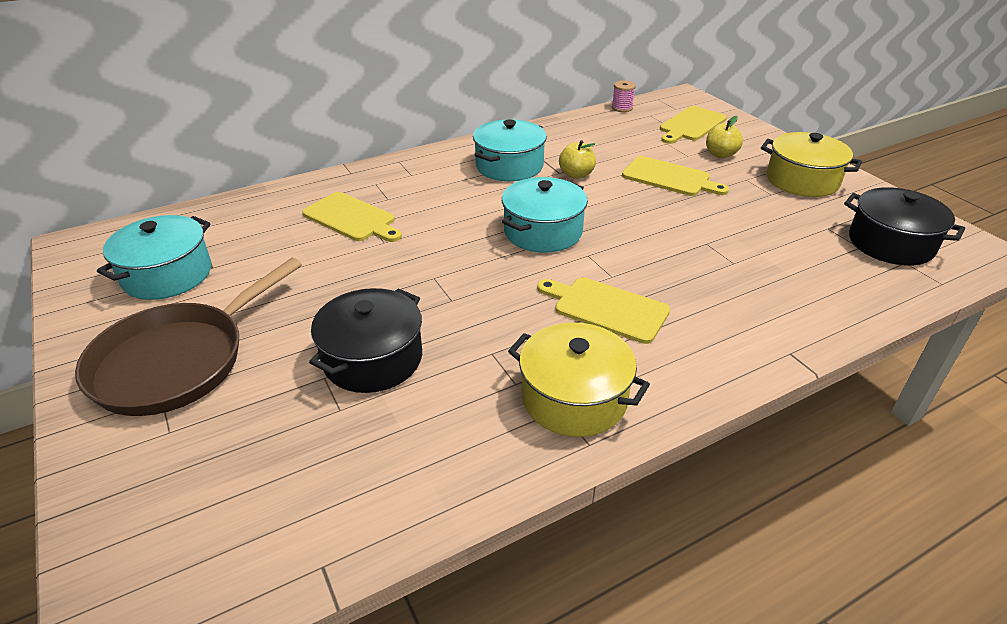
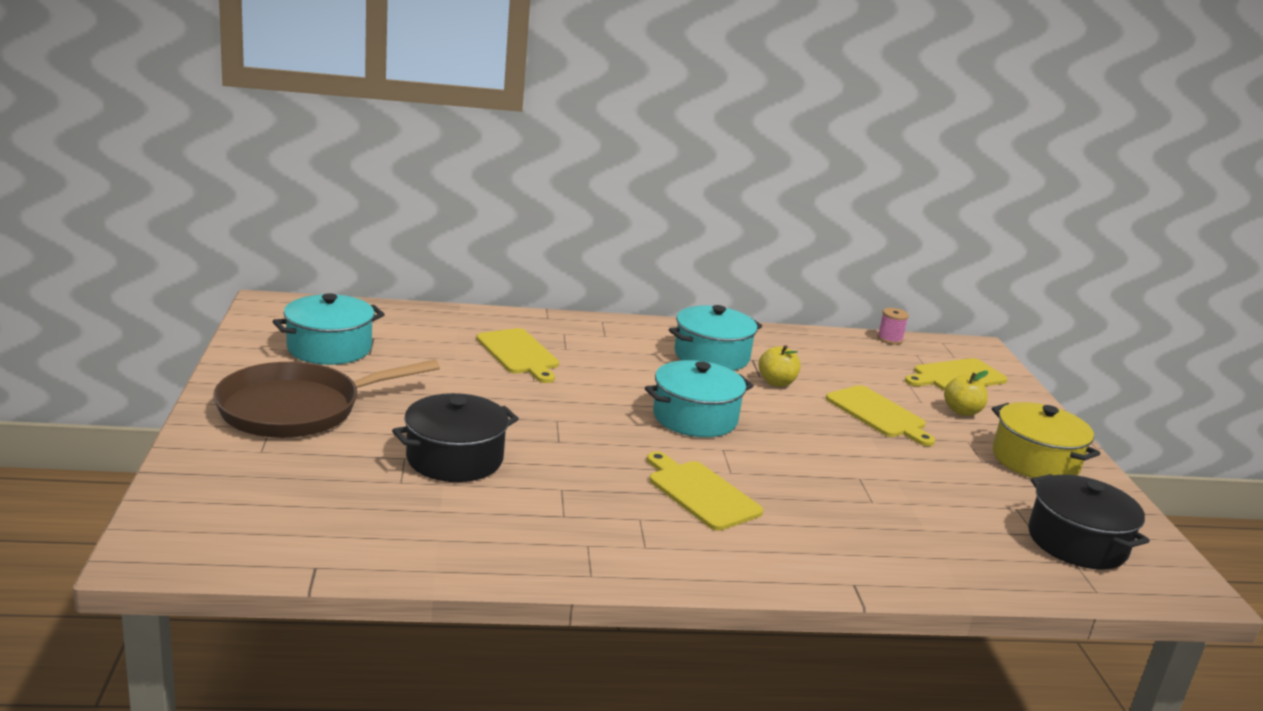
camera: 20 degrees right, 15 degrees down
(574, 398) = (607, 542): yellow pot -> none

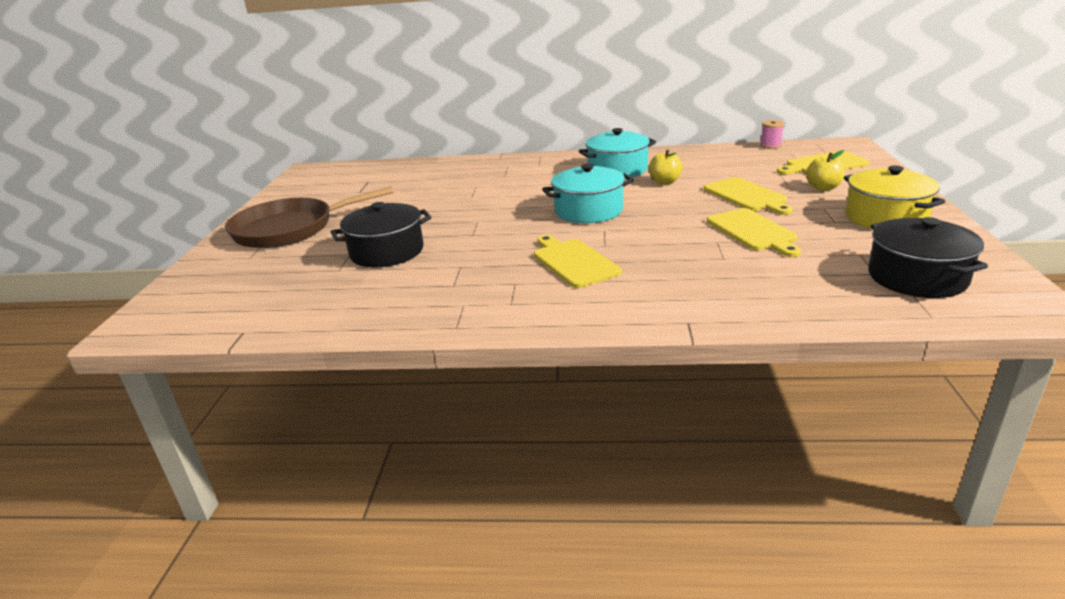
camera: 15 degrees right, 5 degrees up
(329, 348) = (333, 191): turquoise pot -> none
(519, 354) = (468, 182): yellow cutting board -> yellow cutting board (753, 231)

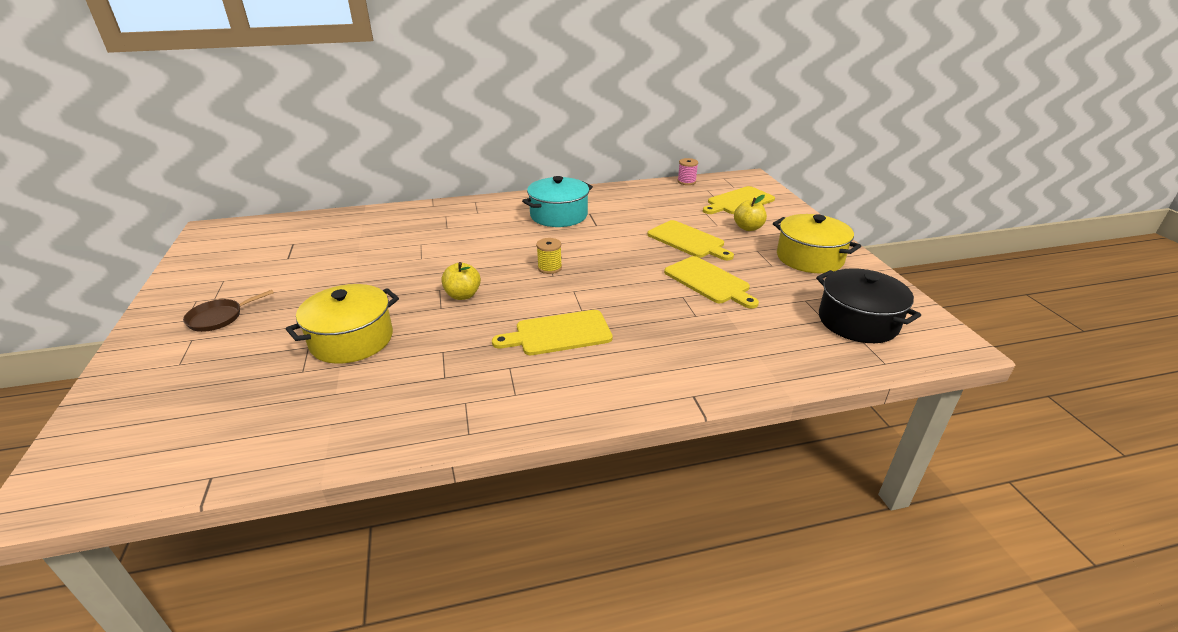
camera: 20 degrees left, 5 degrees up
(290, 229) = (219, 318): brown pan -> brown pan, size x0.44
(387, 252) = (352, 340): black pot -> yellow pot
(573, 262) = (559, 333): yellow cutting board -> yellow cutting board turned 60 degrees counterclockwise
(588, 211) = (549, 268): turquoise pot -> yellow spool
(665, 182) = (609, 228): yellow apple -> yellow apple (463, 295)

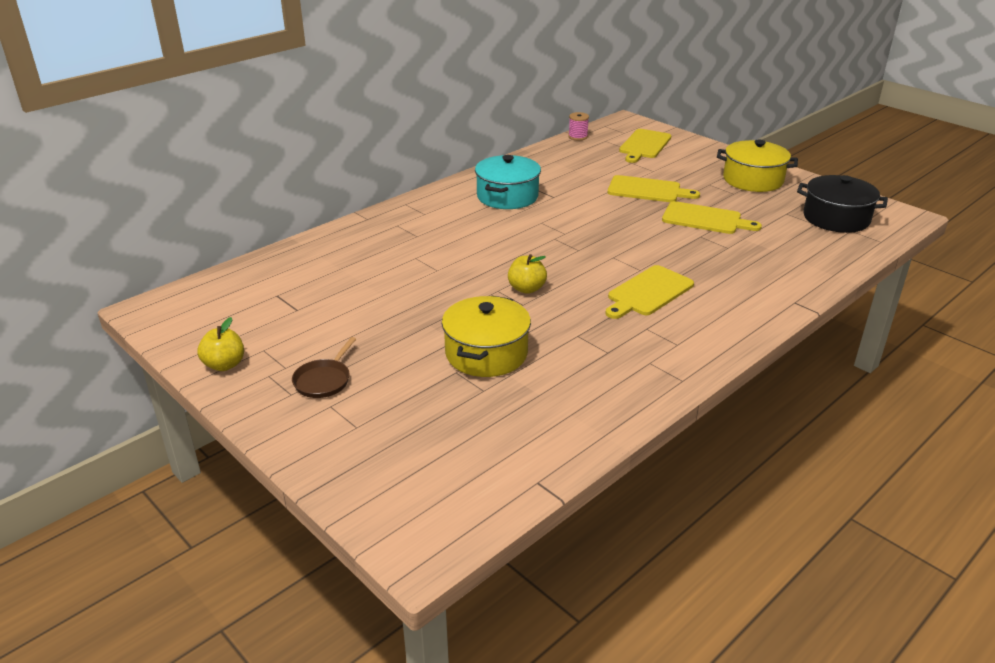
camera: 30 degrees left, 0 degrees up
(549, 268) = (567, 244): yellow spool -> none
(748, 228) = (680, 167): yellow apple -> yellow apple (224, 365)

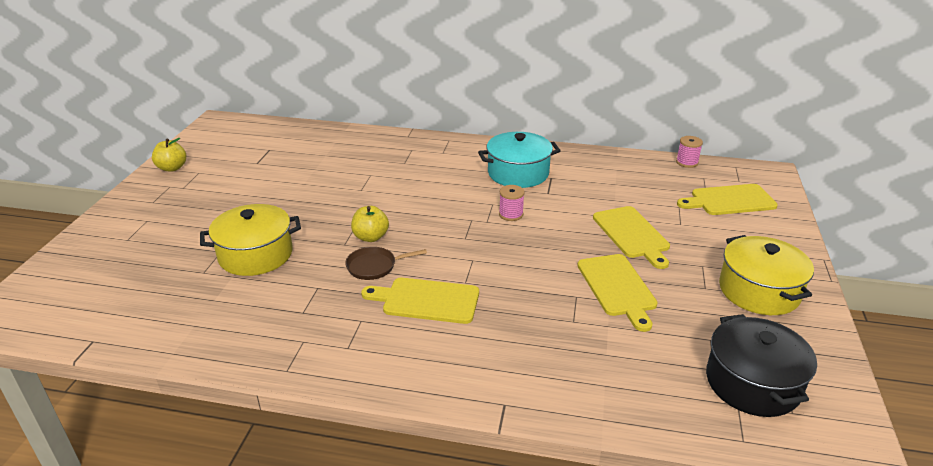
camera: 55 degrees right, 0 degrees up
(324, 380) = (175, 206): brown pan -> brown pan (374, 266)
(567, 221) = (511, 214): none -> pink spool

